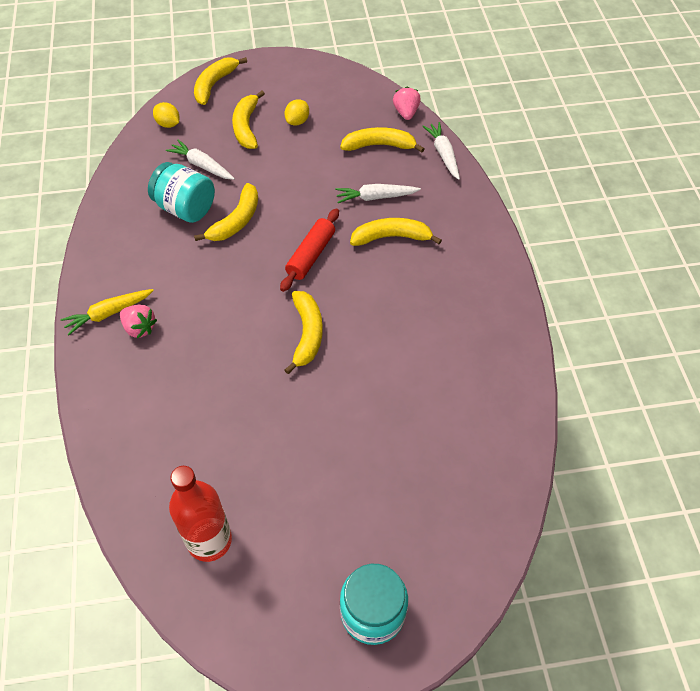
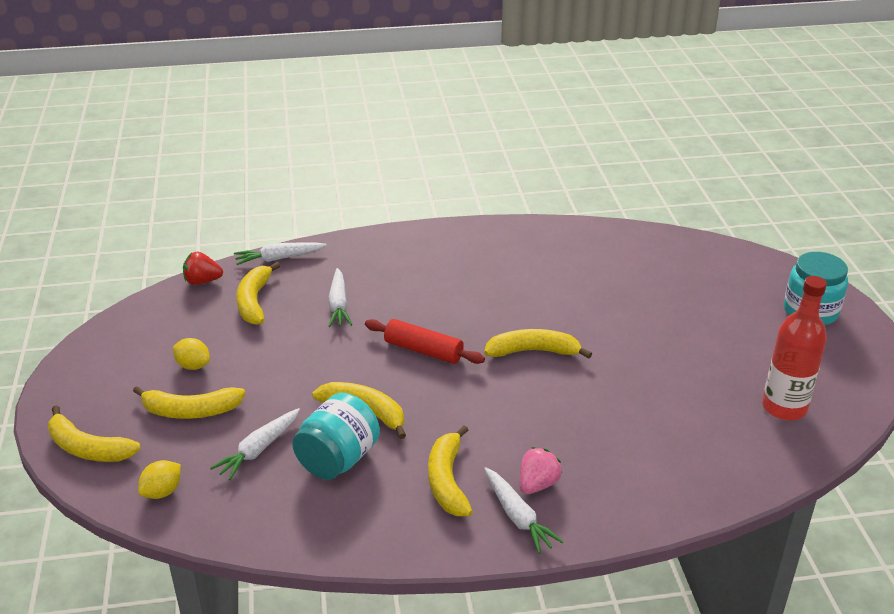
camera: 90 degrees left, 20 degrees down
(108, 313) = (517, 516): yellow carrot -> white carrot
(391, 237) = (399, 295): yellow banana -> yellow banana (447, 481)
(406, 113) = (202, 281): pink strawberry -> red strawberry

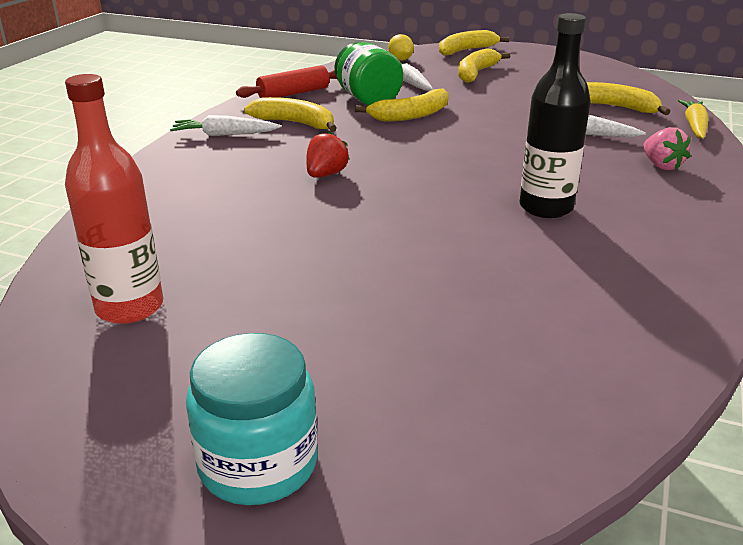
camera: 120 degrees right, 5 degrees down
(193, 365) = (532, 80): yellow lemon -> none
(202, 281) = (664, 96): red strawberry -> red strawberry (326, 175)
(279, 258) = (694, 126): white carrot -> yellow carrot
(338, 459) = (367, 99): turquoise jar -> green jar
(423, 350) = (472, 150): red rolling pin -> red rolling pin (293, 93)
(496, 294) = (546, 207): none -> black bottle
(533, 351) = (416, 196): yellow banana -> none
(537, 484) = (242, 149): pink strawberry -> pink strawberry (661, 166)

